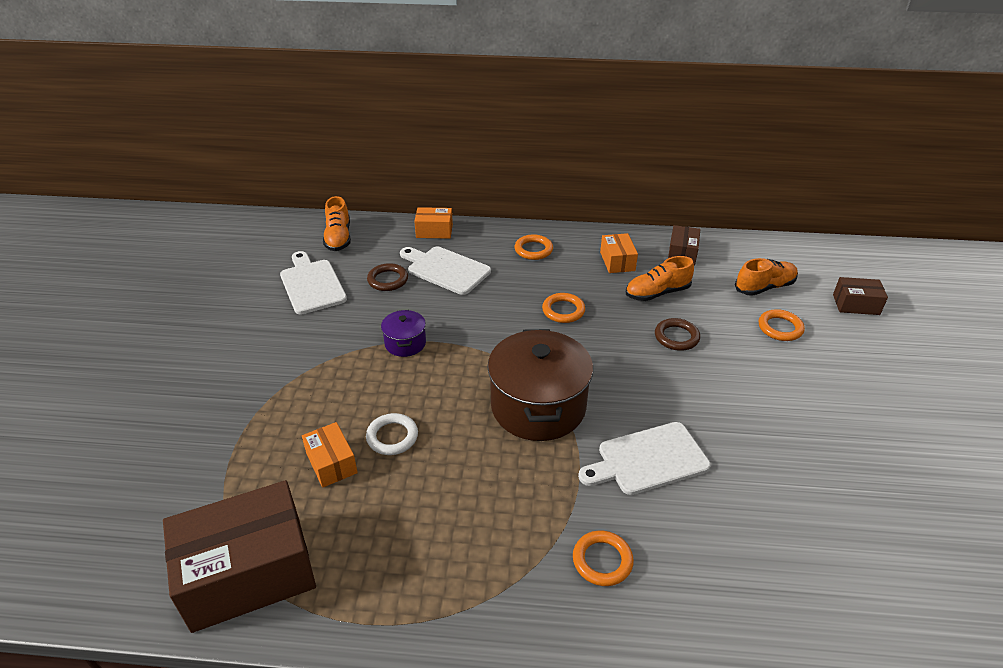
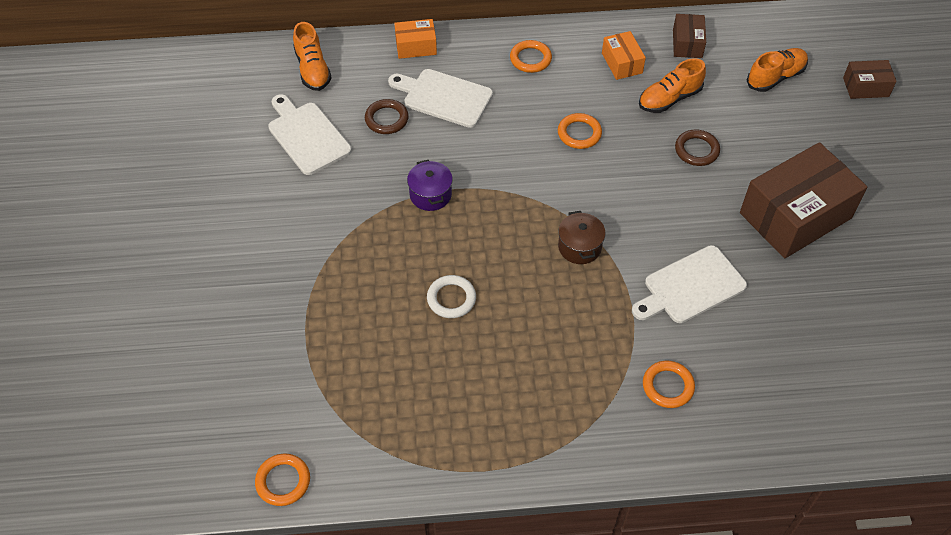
camera: 10 degrees left, 15 degrees up
(248, 572) = (369, 445): brown box -> brown box (795, 215)
(331, 463) = (403, 333): orange box -> none
(538, 406) = (579, 247): brown pot -> brown pot, size x0.48
(780, 328) = (795, 125): orange ring -> orange ring (283, 481)

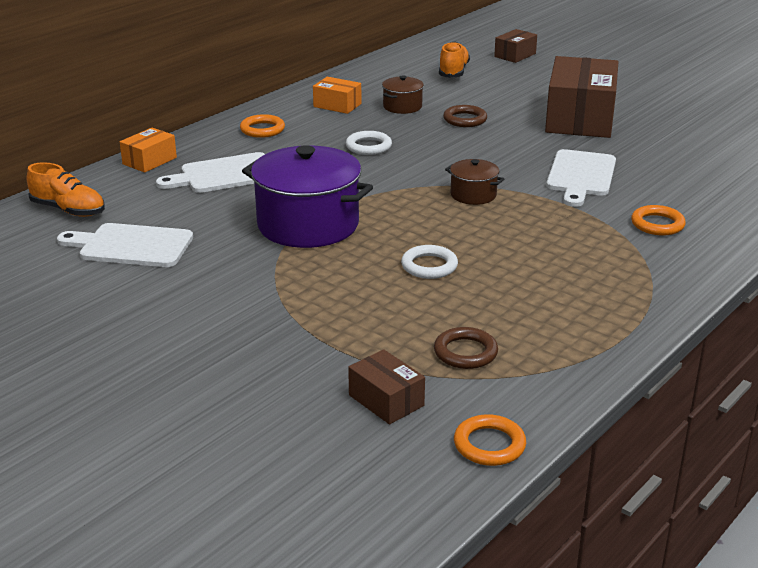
camera: 45 degrees left, 25 degrees down
(386, 119) = (193, 205): brown ring -> brown ring (465, 352)
(430, 194) = (308, 225): purple pot -> purple pot, size x2.10
(579, 133) = (368, 146): orange ring -> white ring
(669, 99) = (402, 107): orange shoe -> brown pot
(687, 44) = (367, 80): brown box -> brown box (386, 400)

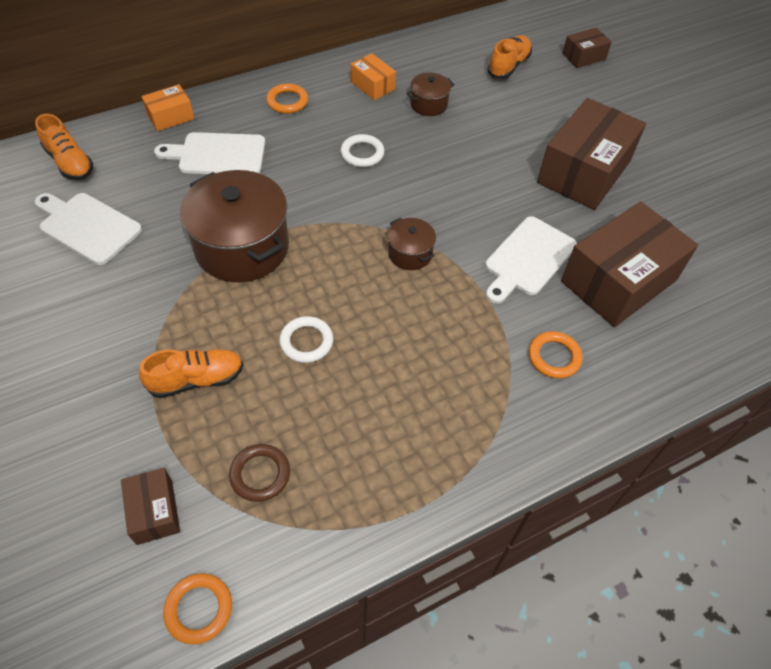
camera: 20 degrees right, 25 degrees up
(308, 225) = (242, 247): purple pot -> brown pot
(345, 313) = (196, 380): none -> orange shoe
(465, 119) = (473, 140): brown ring -> none
(669, 171) = (618, 281): none -> brown box

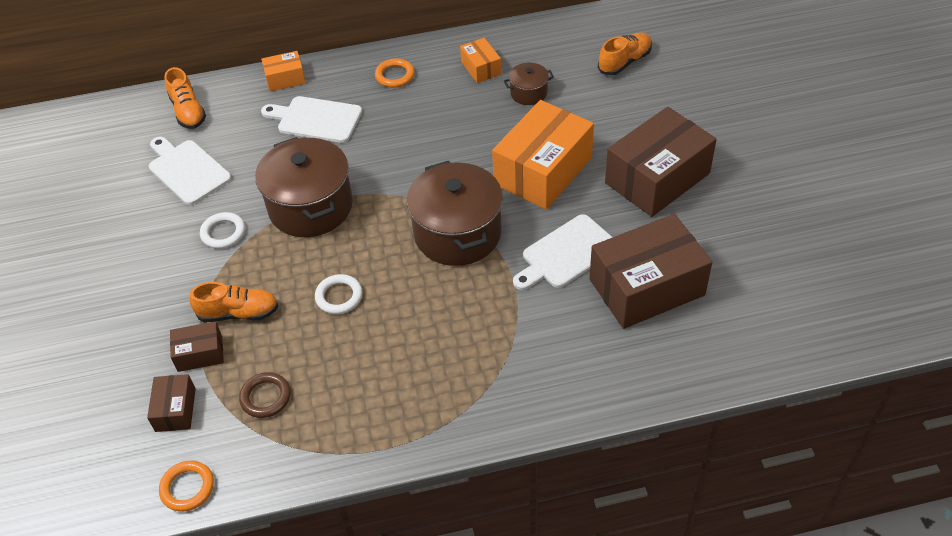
camera: 20 degrees right, 5 degrees down
(362, 153) = (447, 134): white ring -> white ring (223, 233)
(410, 254) = (457, 233): brown pot -> brown pot, size x2.10
(472, 178) = (543, 171): none -> orange box
(554, 357) = (554, 345): orange ring -> none
(583, 56) = (708, 59): brown box -> brown box (200, 354)

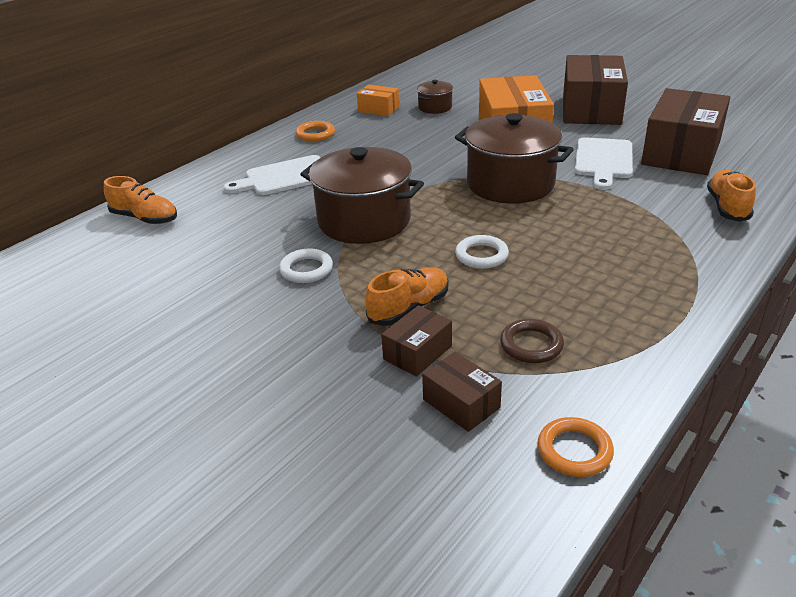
camera: 40 degrees left, 15 degrees down
(187, 170) = (203, 250): white cutting board -> none
(285, 79) = (217, 168): orange box -> none
(624, 62) = (474, 75): orange shoe -> orange shoe (727, 207)

